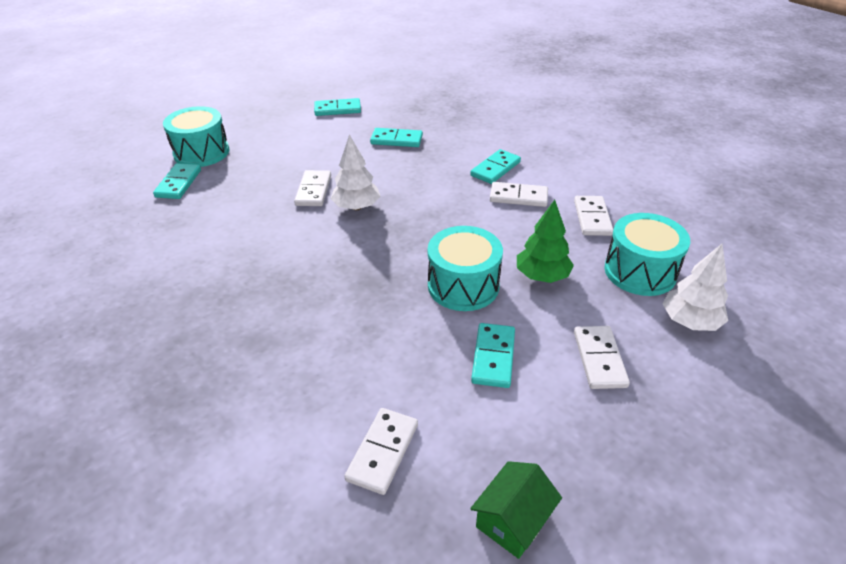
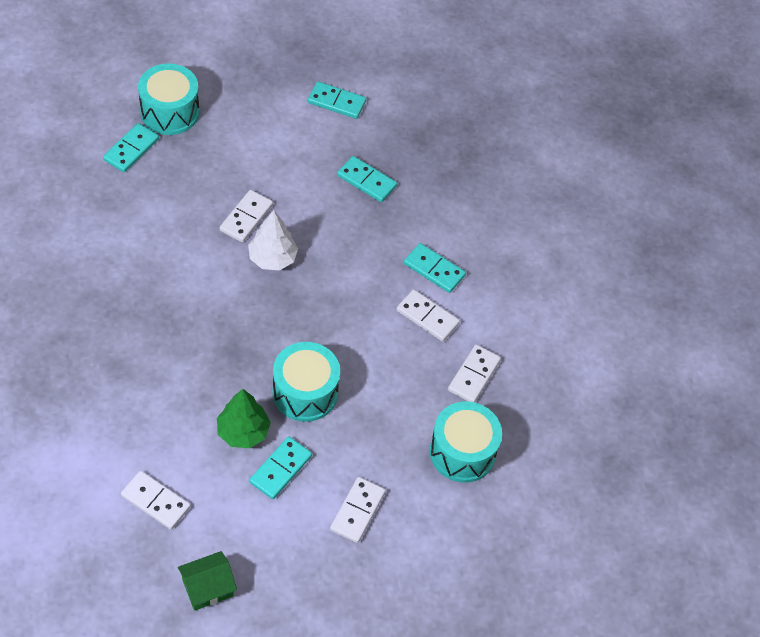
camera: 20 degrees right, 15 degrees up
(382, 452) = (156, 501): white domino -> white domino turned 75 degrees clockwise
(495, 169) = (434, 269): turquoise domino -> turquoise domino turned 60 degrees clockwise
(542, 276) = (376, 415): green tree -> green tree (243, 432)
(689, 321) = (457, 517): white tree -> none

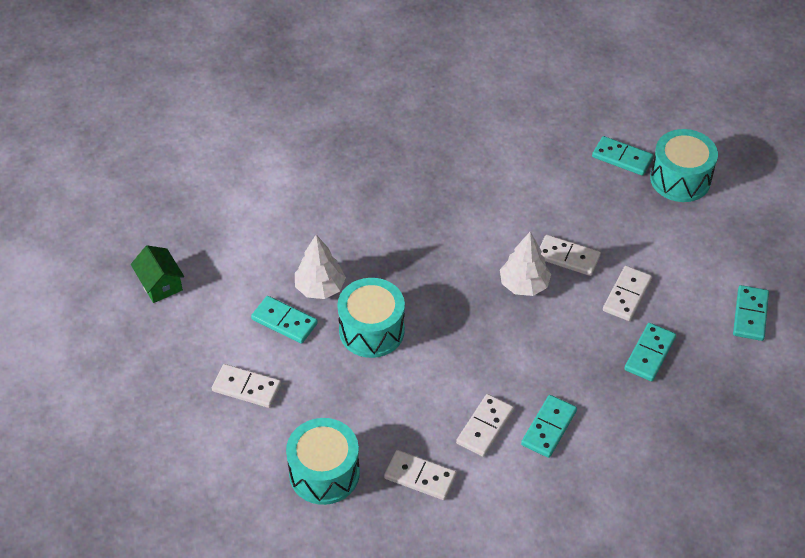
camera: 90 degrees right, 5 degrees down
(156, 501) = (241, 236): white domino -> white domino (627, 295)
(243, 432) = (320, 288): green tree -> white tree

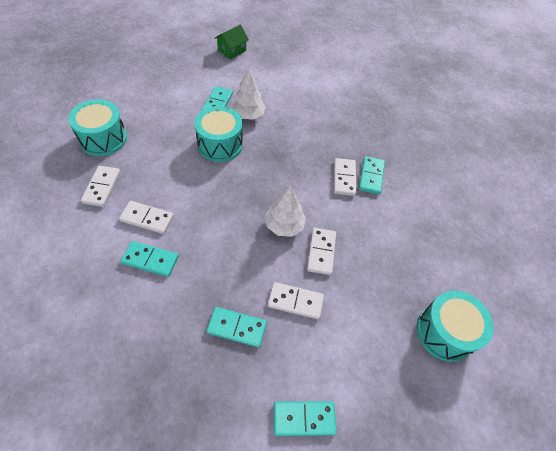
camera: 70 degrees right, 5 degrees up
(246, 387) = (164, 95): white domino -> white domino (344, 178)
(622, 158) = (445, 280): turquoise domino -> turquoise domino (371, 176)

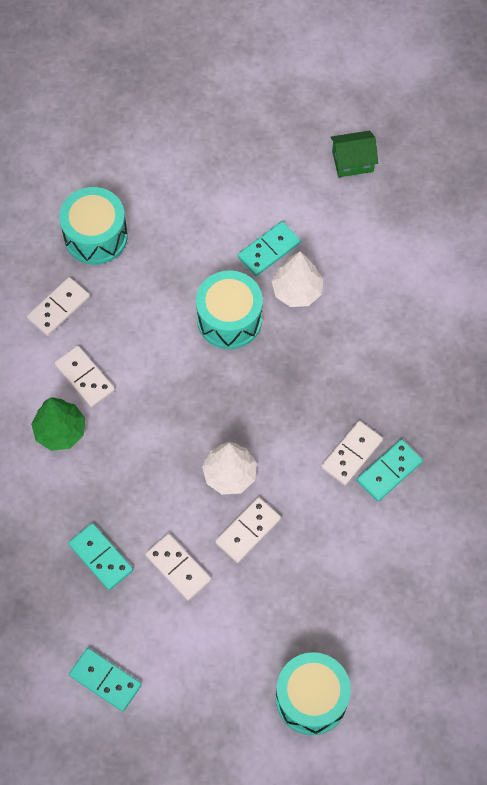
camera: 40 degrees right, 10 degrees up
(150, 260) = (60, 431): turquoise domino -> green tree

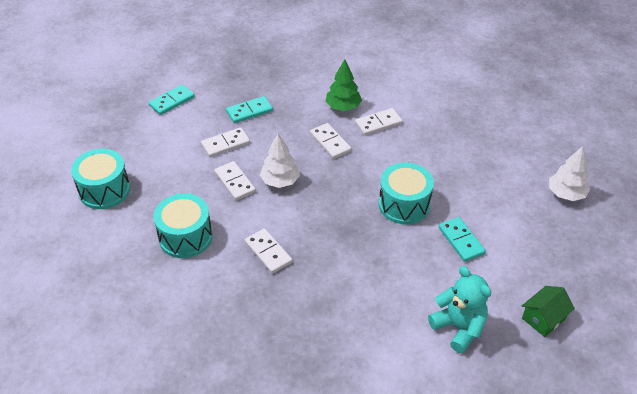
camera: 105 degrees right, 20 degrees down
(59, 308) = (435, 119): white domino -> white domino (330, 142)
(95, 236) = (491, 146): turquoise drum -> turquoise drum (185, 237)
(297, 291) = (419, 250): white tree -> white tree (566, 194)
(352, 161) = (543, 318): green house -> green house turned 45 degrees clockwise
(389, 471) = (245, 272): turquoise domino -> none
(391, 237) = (458, 328): none -> turquoise teddy bear

